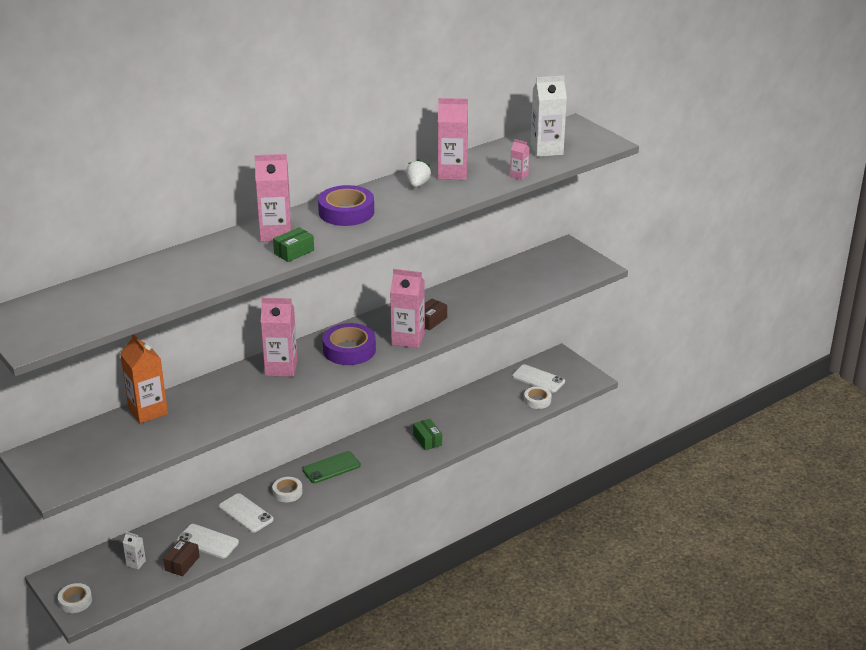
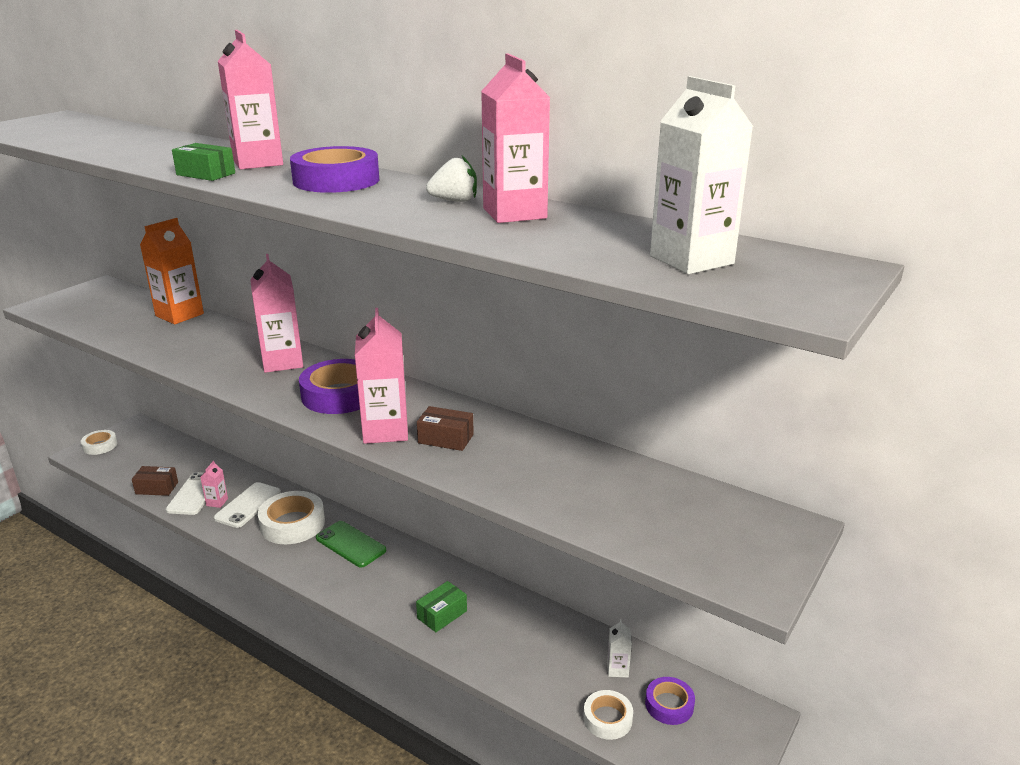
camera: 70 degrees right, 5 degrees down
(136, 563) = (157, 461): white carton -> white carton (617, 669)
(287, 492) = (292, 524): white tape -> white tape, size x1.72
(519, 176) = (552, 253): pink carton -> pink carton (217, 502)
(538, 379) = (669, 705): white phone -> purple tape

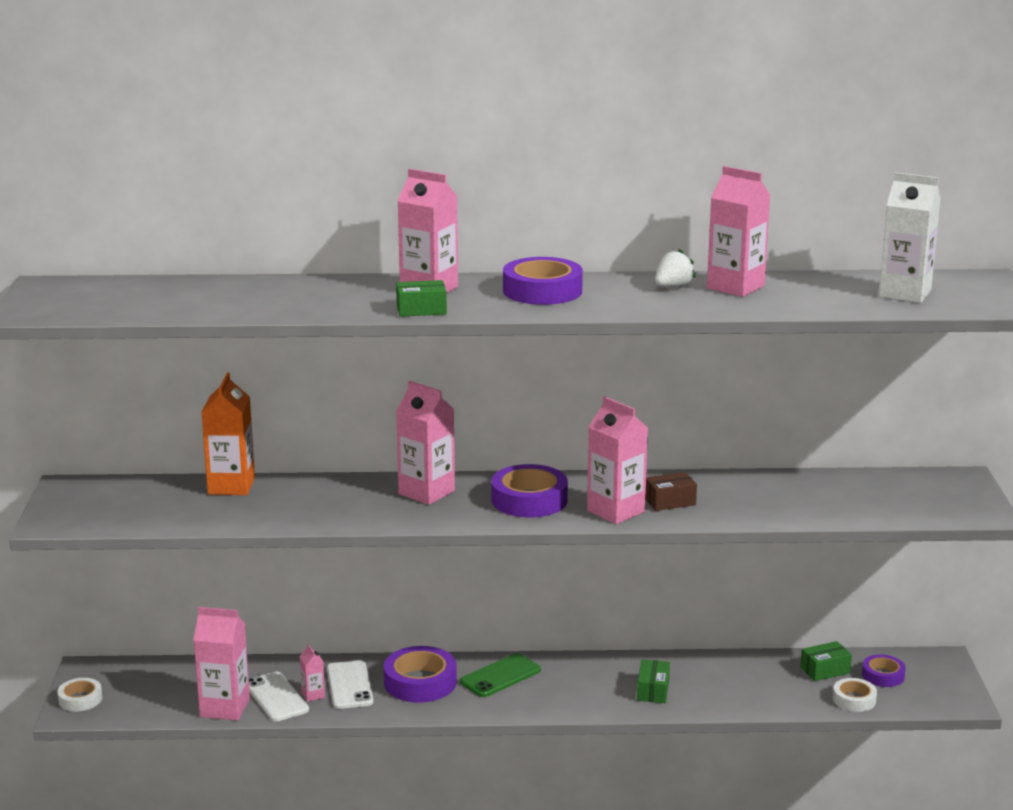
camera: 35 degrees left, 5 degrees down
(157, 488) = (225, 708): brown box -> pink carton
(292, 524) = (420, 682): white tape -> purple tape
(350, 544) = (500, 676): green phone -> green phone turned 45 degrees counterclockwise
(617, 669) = (825, 670): white carton -> green box

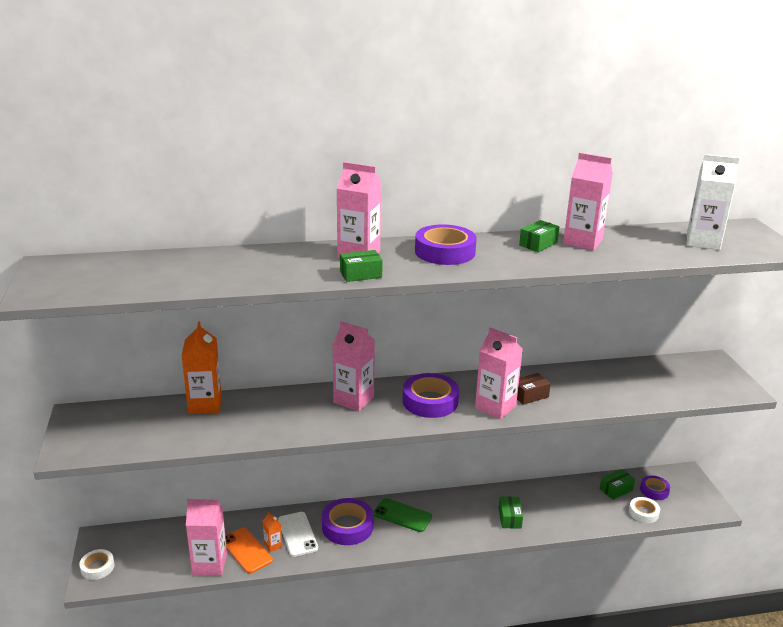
camera: 10 degrees left, 5 degrees up
(276, 697) = (246, 550): white phone -> orange phone
(313, 695) = (273, 545): pink carton -> orange carton
(500, 676) = (402, 515): green phone -> green phone turned 75 degrees clockwise
(673, 287) = (538, 244): white strawberry -> green box

